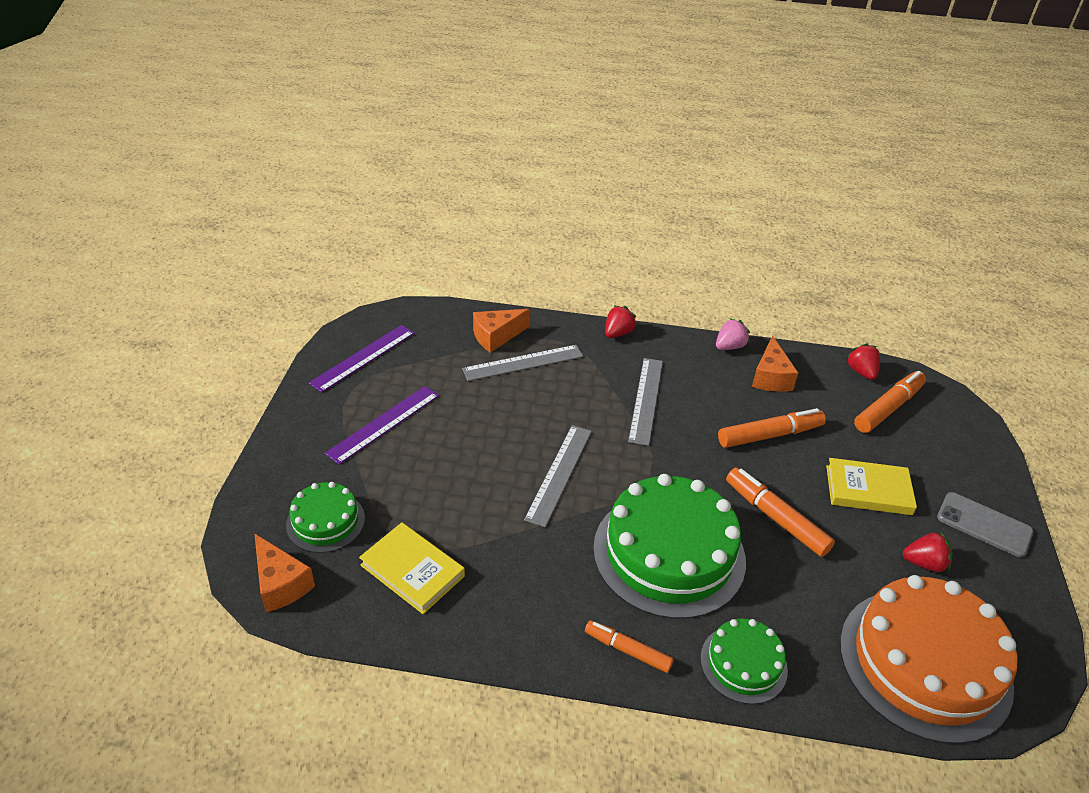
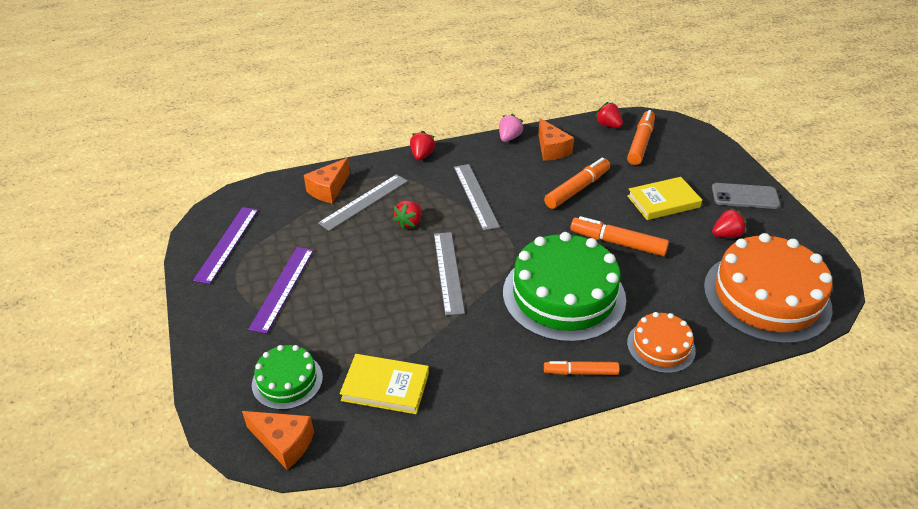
camera: 25 degrees left, 0 degrees up
(554, 403) = (409, 223): none -> red strawberry
(743, 663) = (661, 346): green cake -> orange cake

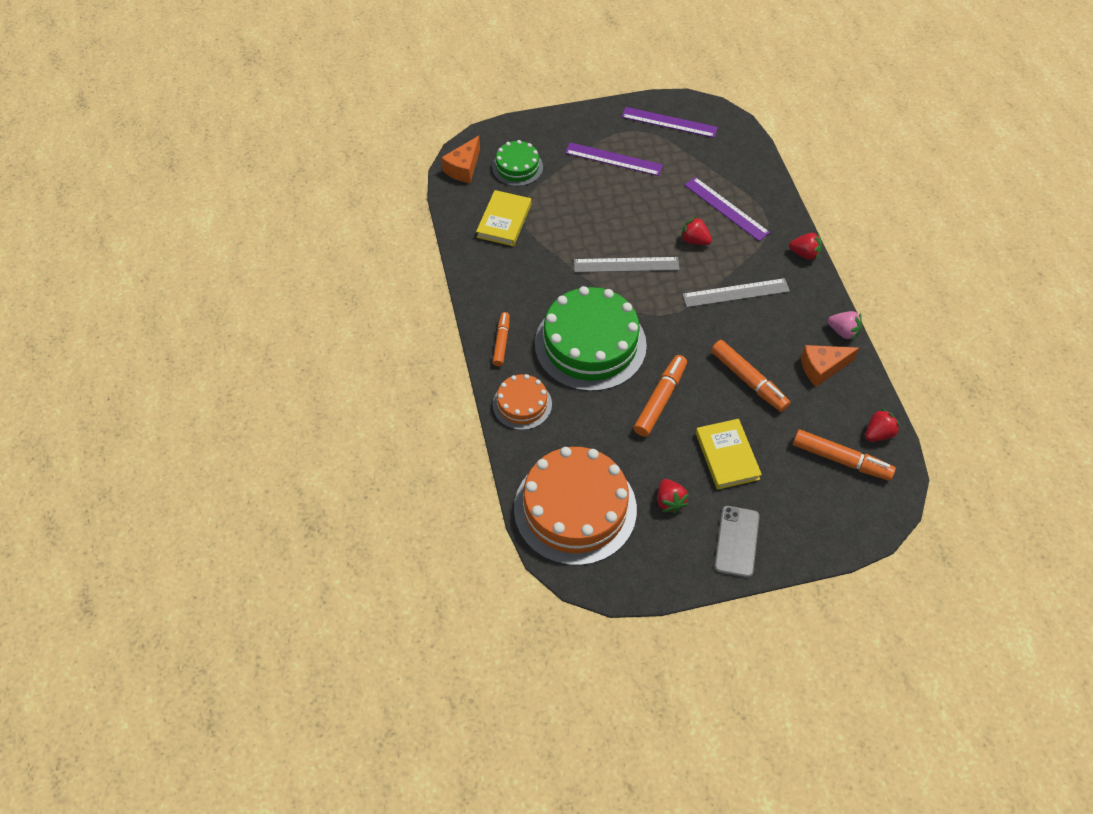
camera: 95 degrees right, 15 degrees up
(329, 189) = (744, 183): orange cheese -> none
(364, 202) = (726, 208): grey ruler -> purple ruler

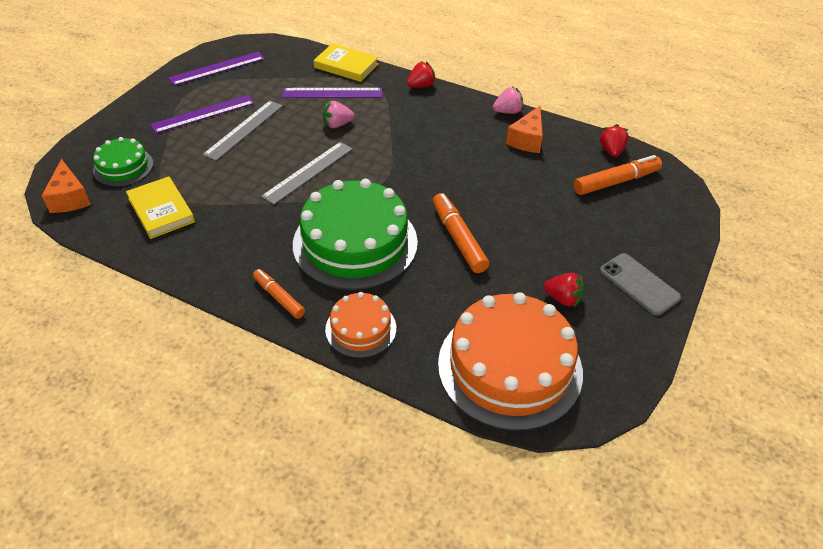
camera: 50 degrees left, 10 degrees down
(694, 240) = (337, 125): red strawberry -> pink strawberry
(727, 456) = (552, 237): yellow book -> yellow book (346, 66)
(736, 293) = (411, 136): grey ruler -> grey ruler (244, 129)
(748, 380) = (495, 180): orange marker -> none

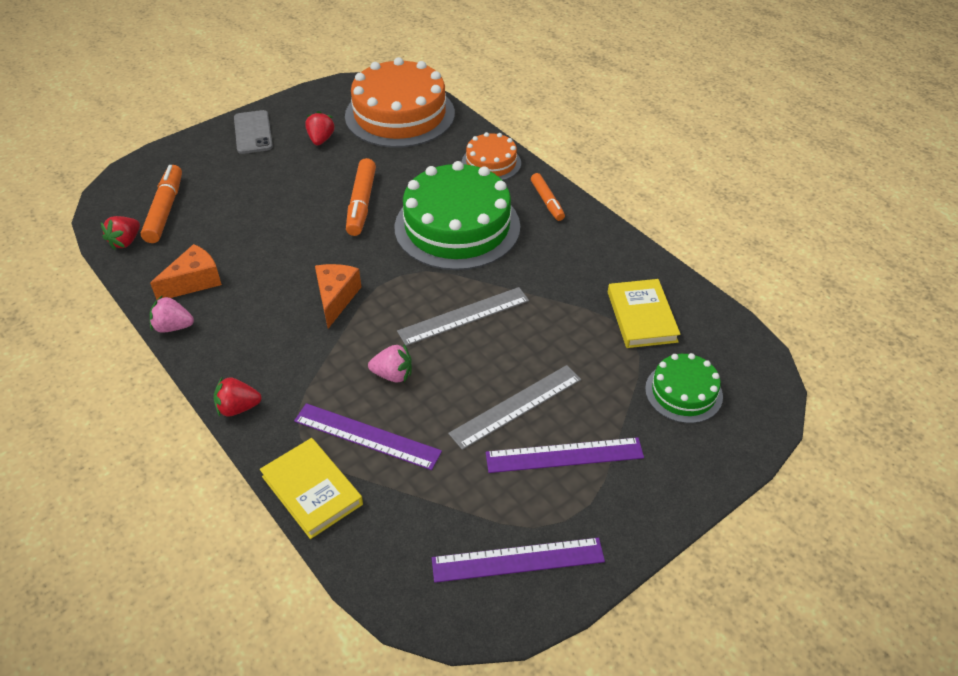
camera: 155 degrees left, 0 degrees up
(70, 198) = (748, 365): orange cheese -> orange cheese (336, 298)
(563, 299) = (321, 139): red strawberry -> red strawberry turned 45 degrees clockwise
(615, 182) = (165, 210): orange marker -> orange marker turned 90 degrees clockwise

